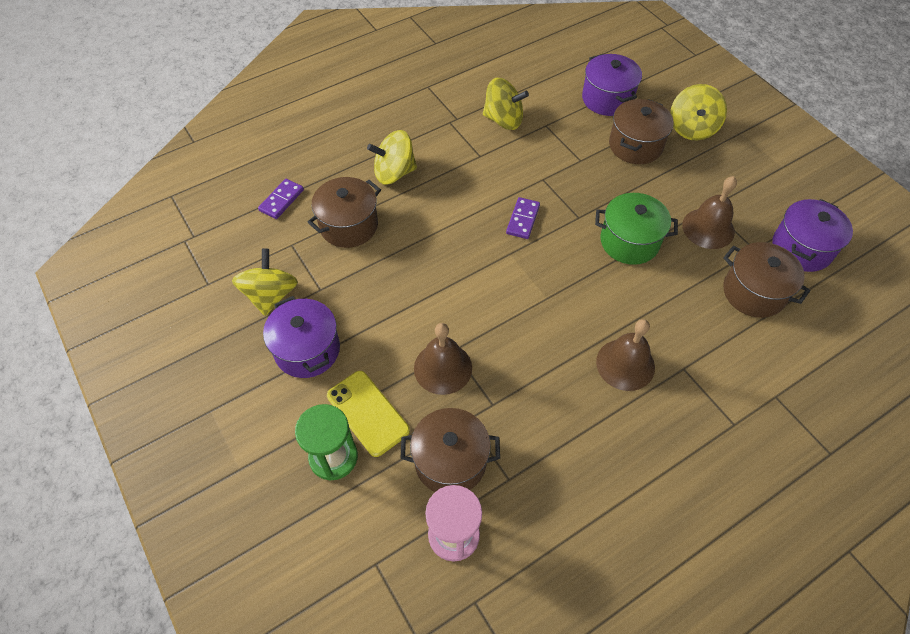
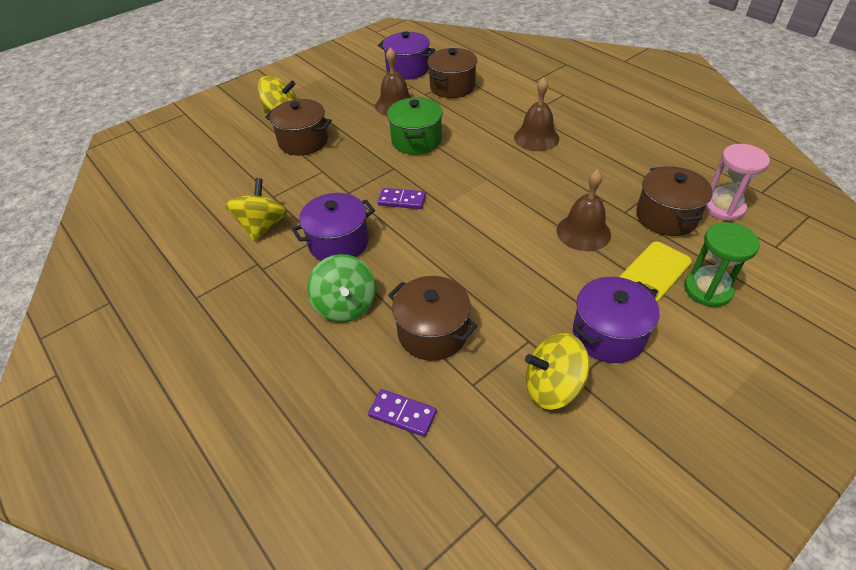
camera: 95 degrees left, 10 degrees down
(394, 173) = (346, 305): yellow spinning top -> green spinning top
(607, 99) = (238, 160): purple pot -> purple pot (339, 243)

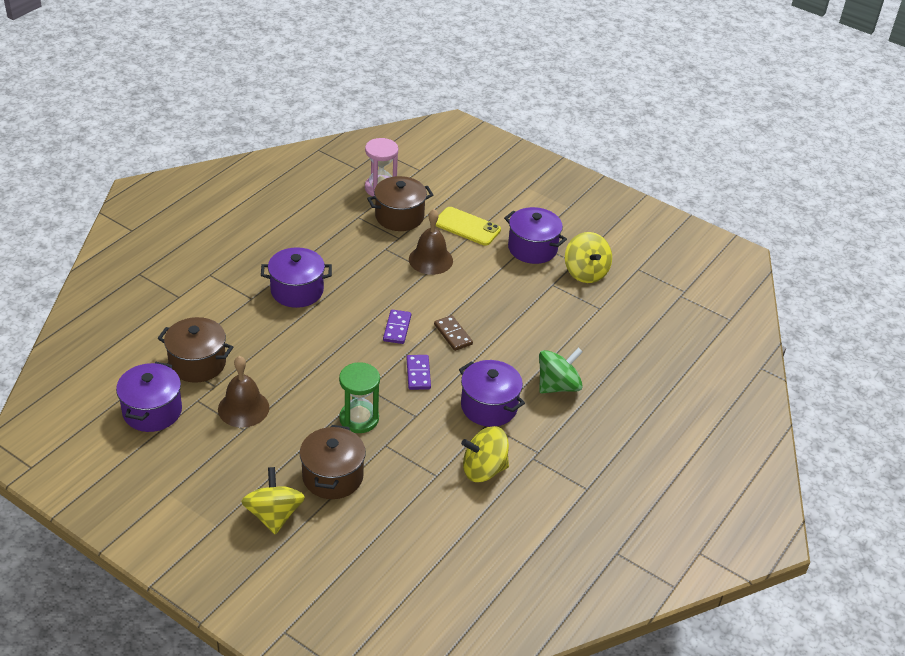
camera: 110 degrees left, 5 degrees down
(402, 414) = (636, 338): purple domino -> purple domino (397, 328)
(416, 140) = (315, 378): green pot -> none
(432, 333) = (565, 332): brown pot -> none
(452, 232) = (453, 334): none -> brown domino
(536, 138) = (297, 291): brown bell -> purple pot
(707, 289) = (474, 203): green hourglass -> green hourglass (359, 419)

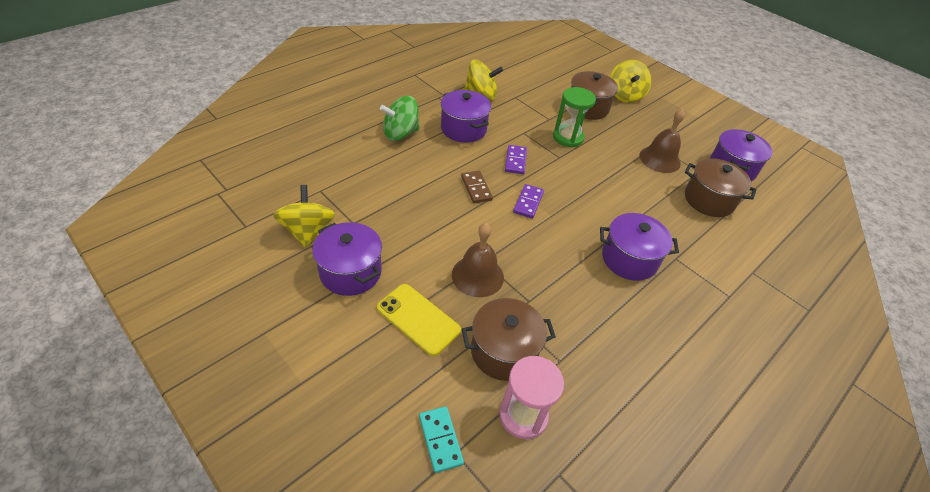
camera: 170 degrees left, 5 degrees up
(430, 173) = (440, 440): none -> turquoise domino

